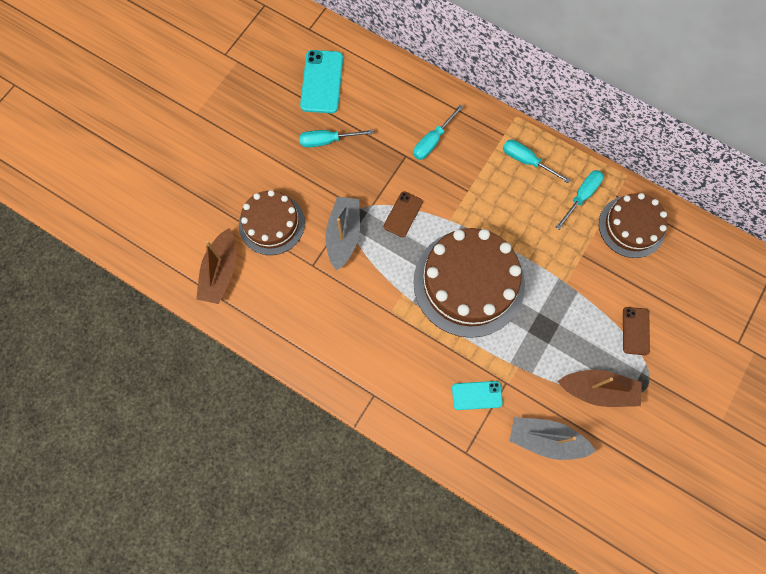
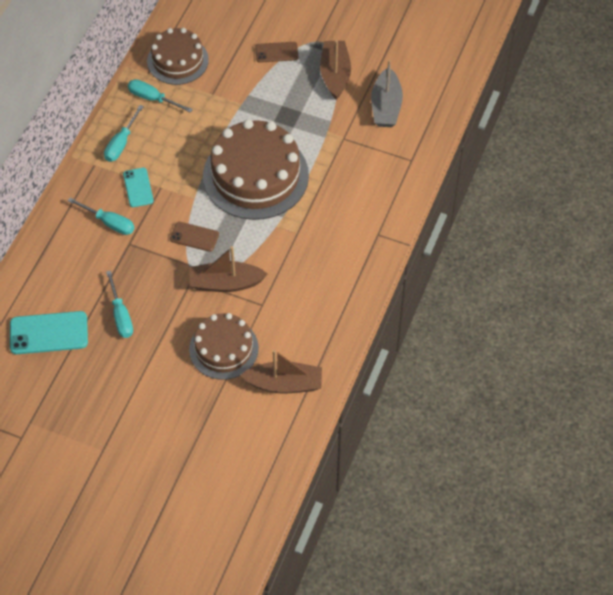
camera: 100 degrees left, 15 degrees down
(343, 235) = (225, 283): grey boat -> brown boat
(476, 395) = (359, 158): turquoise phone -> turquoise phone (138, 187)

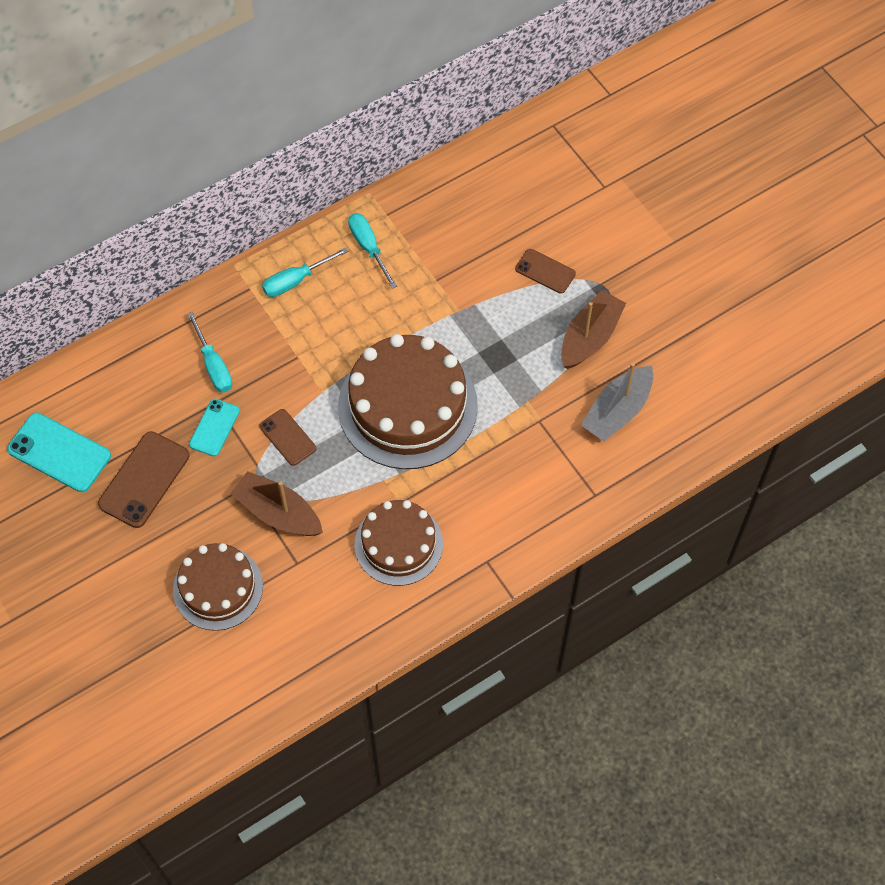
camera: 35 degrees right, 5 degrees up
(121, 315) = (144, 480): turquoise screwdriver -> brown phone
(138, 187) = (273, 343): turquoise phone -> turquoise phone (214, 427)
(177, 60) = (429, 218): brown cake -> brown cake (398, 544)
(284, 384) = (248, 671): brown boat -> none

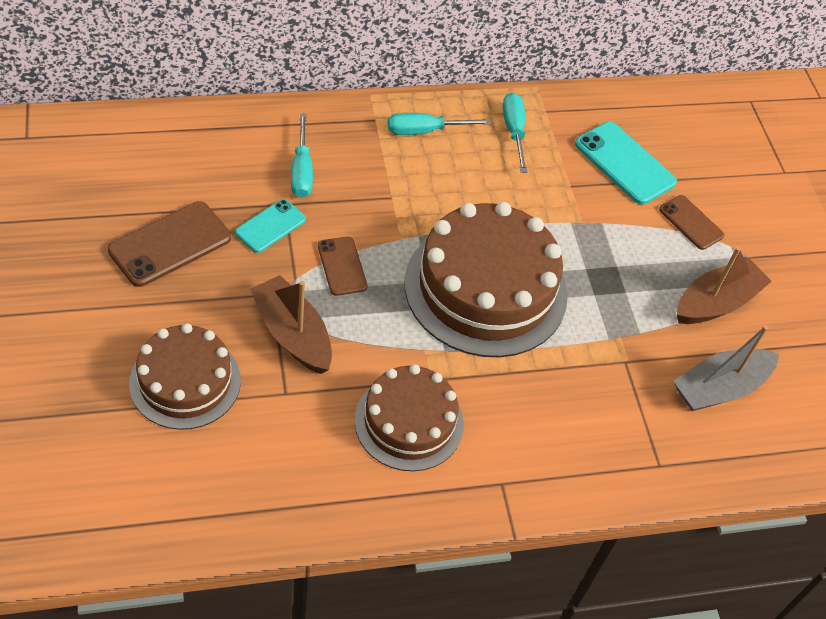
camera: 15 degrees right, 10 degrees down
(59, 453) = (100, 185): turquoise phone -> turquoise phone (624, 163)

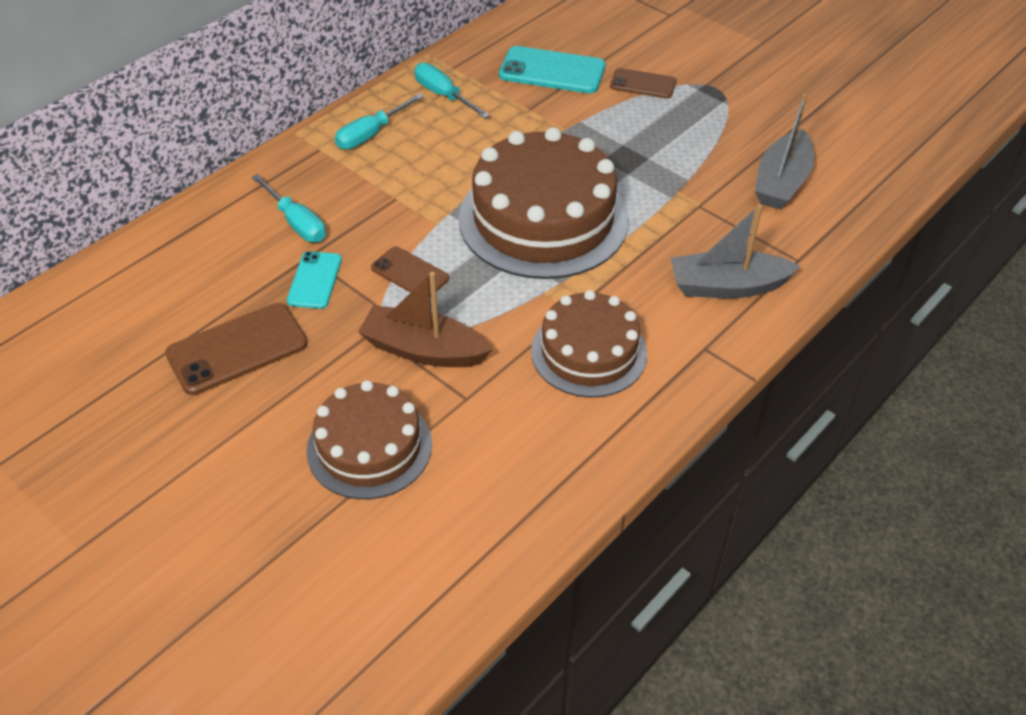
camera: 30 degrees left, 5 degrees down
(170, 244) = (237, 349): brown phone -> brown phone turned 45 degrees clockwise
(574, 446) = (727, 286): none -> grey boat
(716, 303) = (718, 127): brown boat -> none

